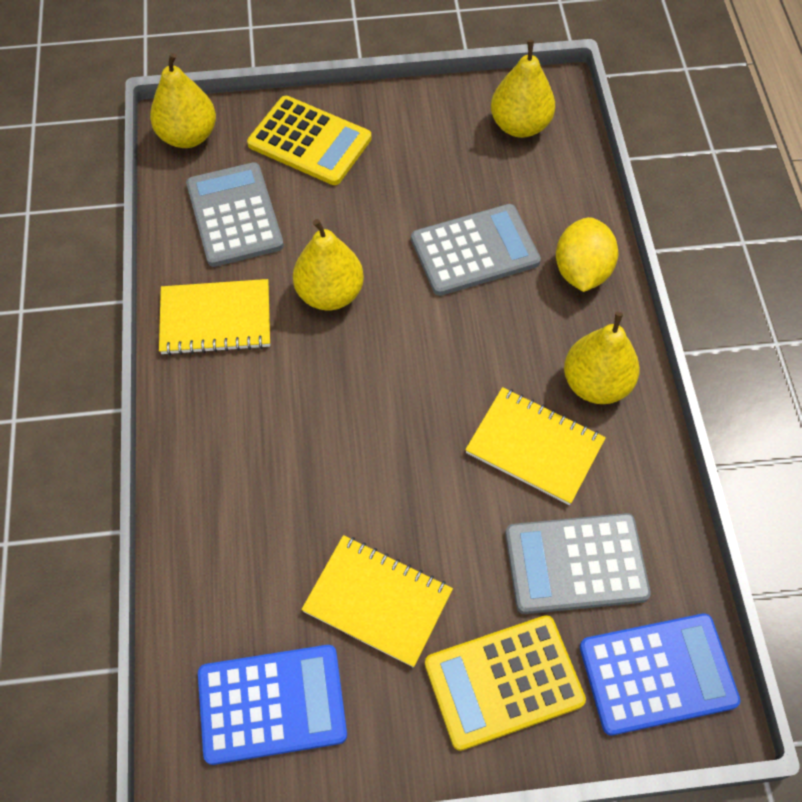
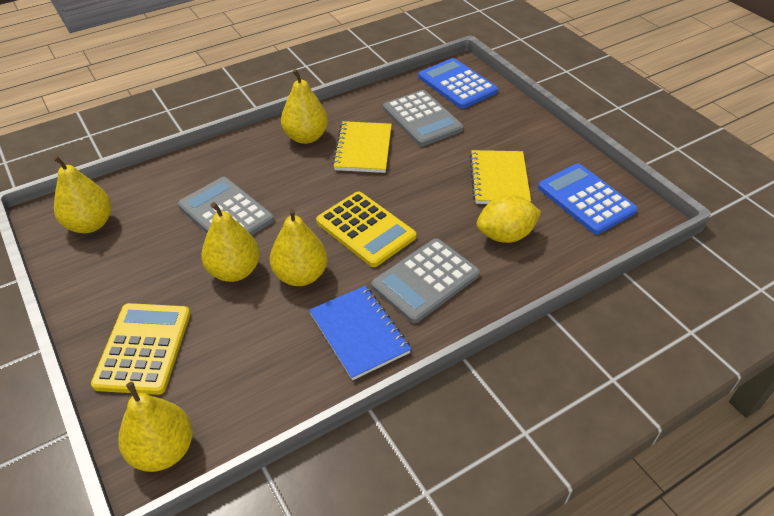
camera: 115 degrees left, 15 degrees down
(216, 319) = (359, 333): yellow notebook -> blue notebook
(234, 215) = (249, 367): grey calculator -> grey calculator (425, 280)
(372, 235) = (234, 271): none -> yellow pear
(503, 682) = (501, 126): yellow calculator -> yellow calculator (365, 229)
(581, 271) = (222, 161): yellow lemon -> yellow lemon (505, 235)

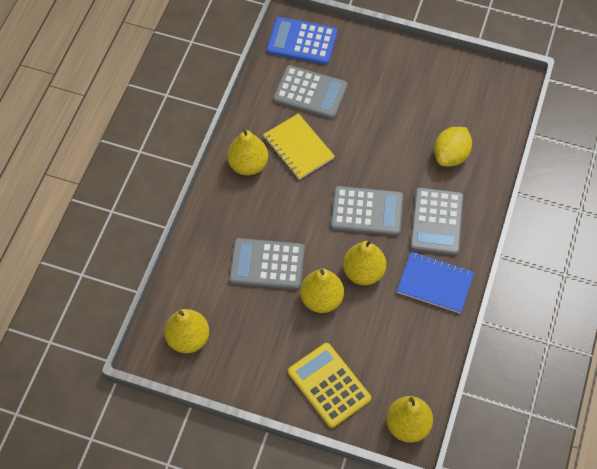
camera: 40 degrees left, 15 degrees up
(365, 229) = (366, 211): yellow calculator -> grey calculator
(499, 179) = (408, 113): yellow notebook -> none
(586, 199) = (472, 93): blue calculator -> none

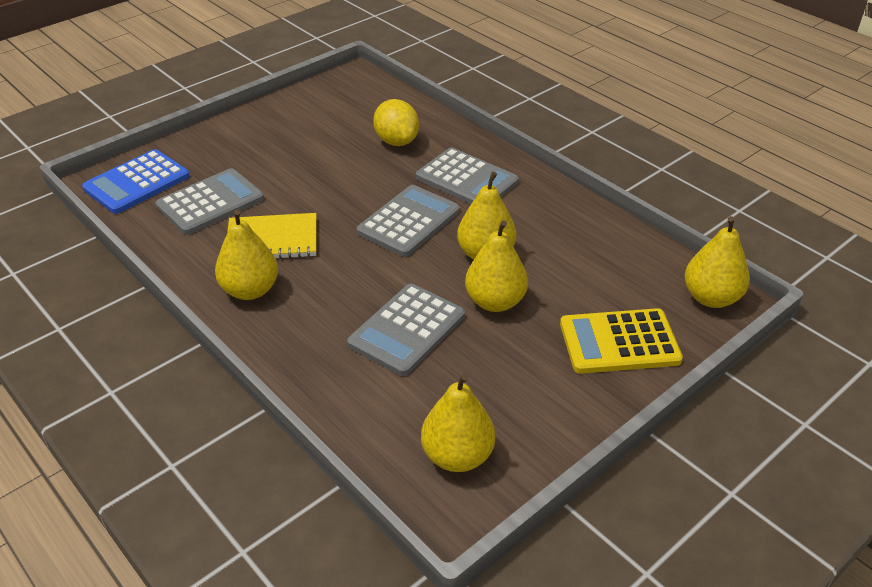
camera: 60 degrees left, 20 degrees down
(435, 283) = (541, 209): blue notebook -> none

